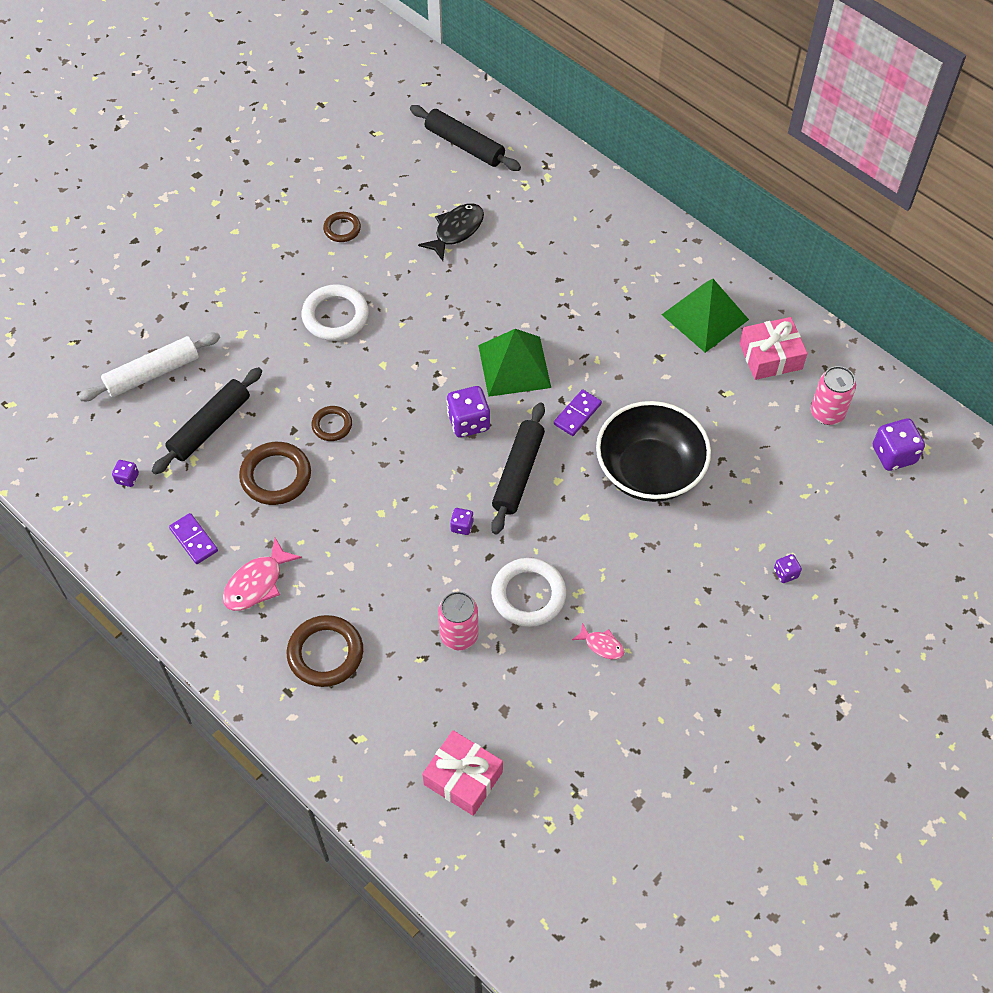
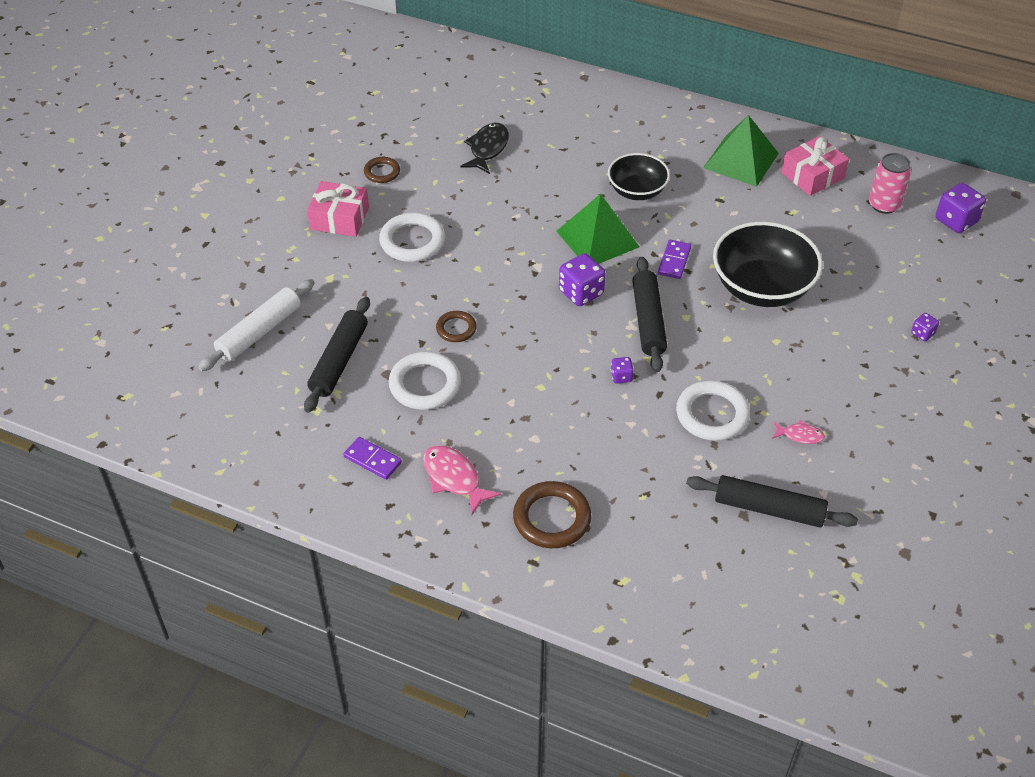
camera: 20 degrees left, 10 degrees down
(127, 478) = (279, 426): purple dice -> none
(257, 583) = (454, 478): pink fish -> pink fish turned 120 degrees clockwise
(276, 476) = (425, 384): brown ring -> white ring
(459, 635) = (668, 465): pink can -> none
(463, 778) = (738, 583): pink gift -> pink gift (339, 218)
(464, 145) = (459, 83): black rolling pin -> black rolling pin (769, 509)
(580, 322) = (637, 191): none -> black bowl

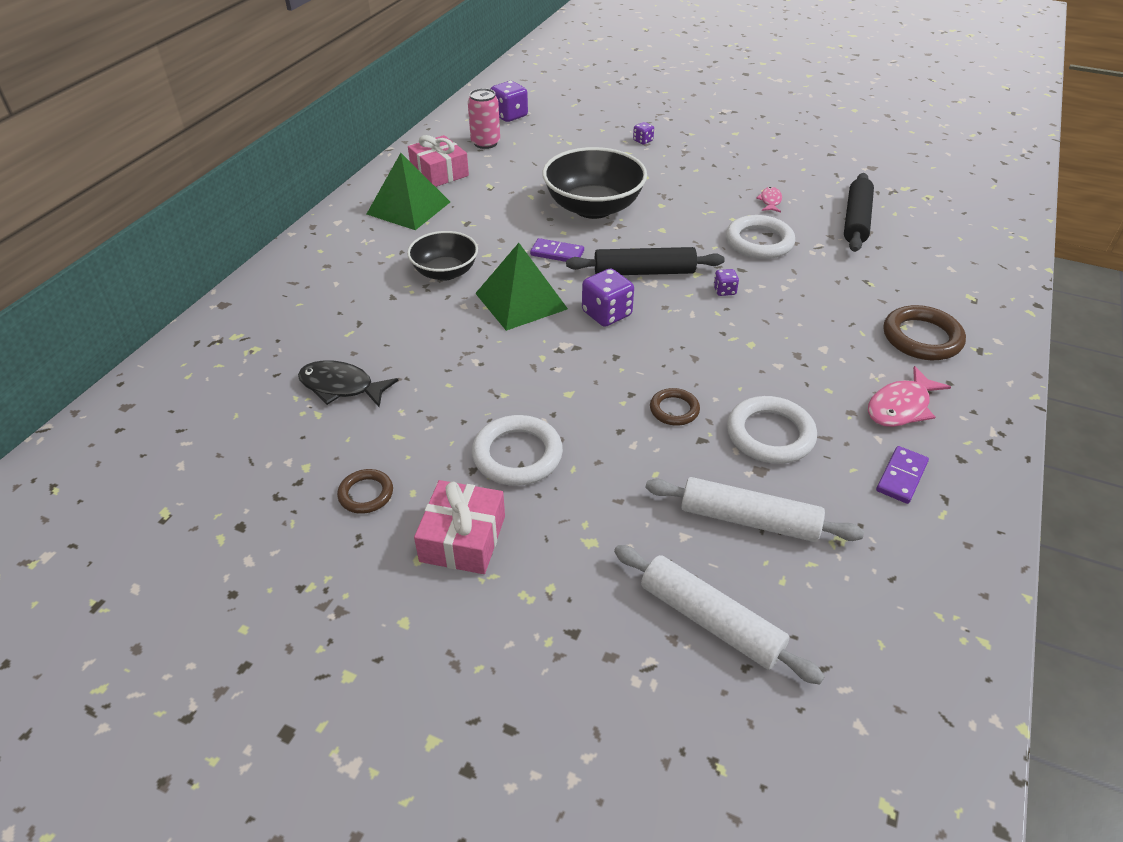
camera: 90 degrees left, 5 degrees down
(339, 361) = (748, 520): black rolling pin -> white rolling pin

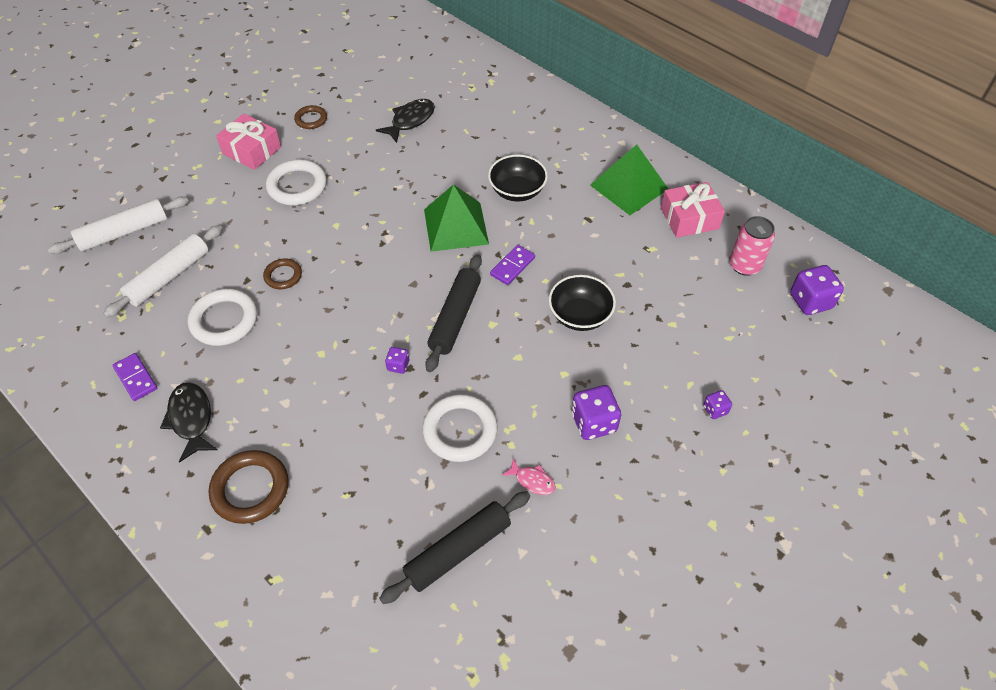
camera: 110 degrees right, 10 degrees up
(593, 207) = (580, 315): black bowl -> black bowl, size x0.62
(606, 314) = (411, 273): purple dice -> purple dice (593, 422)
(856, 220) = (458, 550): black rolling pin -> black rolling pin turned 75 degrees counterclockwise
(901, 407) = (191, 419): pink fish -> black fish

